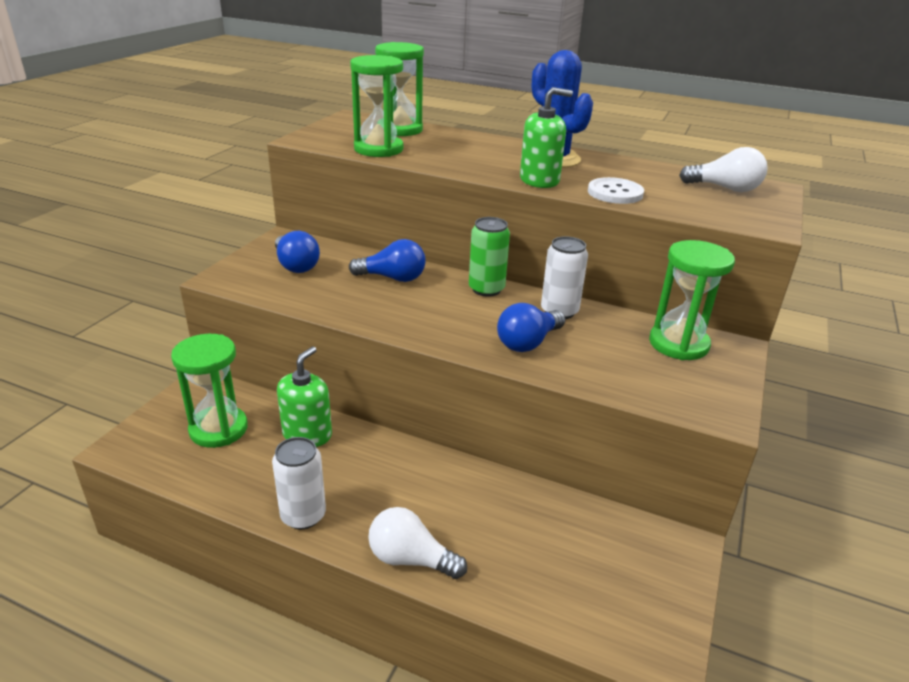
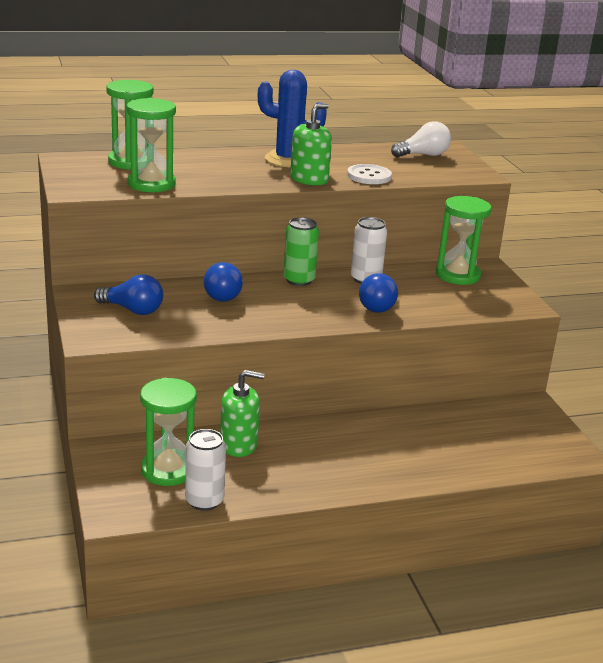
camera: 40 degrees left, 5 degrees down
(303, 515) = (311, 488): white can -> white can (204, 501)
(307, 434) = (239, 444): green soap dispenser -> green soap dispenser turned 105 degrees clockwise
(393, 278) = (222, 294): blue light bulb -> blue light bulb turned 120 degrees clockwise
(410, 559) = (407, 478): white light bulb -> none

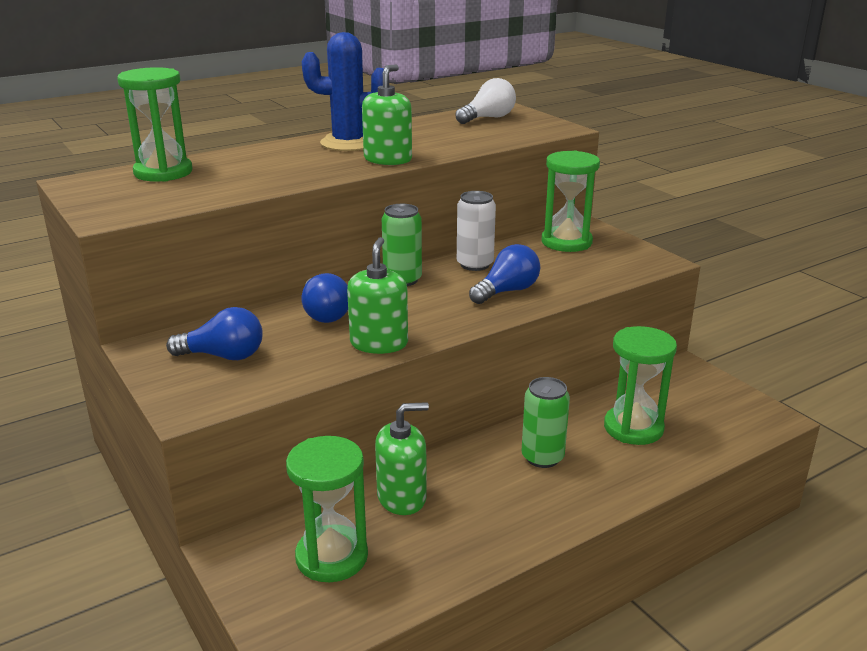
camera: 15 degrees left, 0 degrees up
(151, 184) = (204, 193): green hourglass -> green hourglass (633, 428)
(204, 501) = (399, 589): white can -> none
(250, 324) = (379, 343): none -> green soap dispenser
(363, 442) = (542, 457): none -> green can
(369, 176) = (450, 146): white button -> none
(377, 305) = (507, 291): blue light bulb -> blue light bulb turned 120 degrees counterclockwise

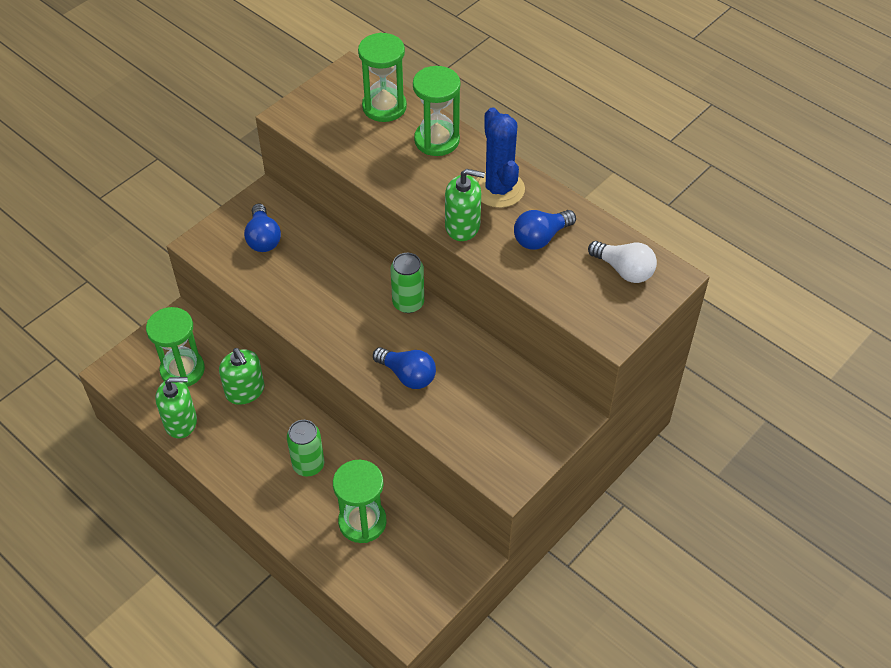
camera: 75 degrees right, 25 degrees up
(324, 314) = (336, 272): blue light bulb -> blue light bulb (541, 238)
(379, 343) = (300, 314): green soap dispenser -> green soap dispenser (181, 422)
(475, 264) = (454, 344): white can -> none
(566, 242) = (528, 404): green hourglass -> green hourglass (437, 140)

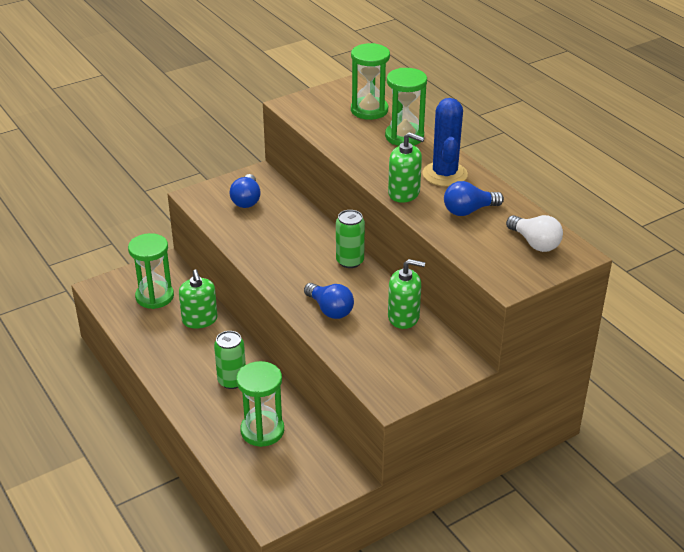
camera: 15 degrees right, 15 degrees down
(181, 422) = (138, 331): green soap dispenser -> green soap dispenser (403, 317)

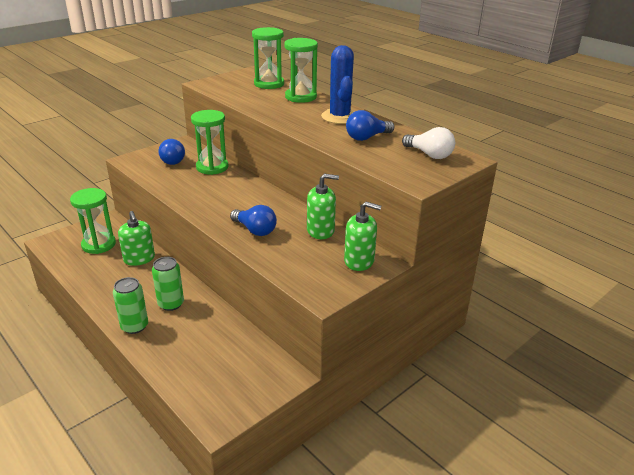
camera: 10 degrees left, 5 degrees down
(262, 430) = (202, 343): green hourglass -> green hourglass (212, 167)
(350, 261) = (266, 195): green can -> green can (134, 326)
(404, 193) = (309, 129): green soap dispenser -> green soap dispenser (359, 261)

